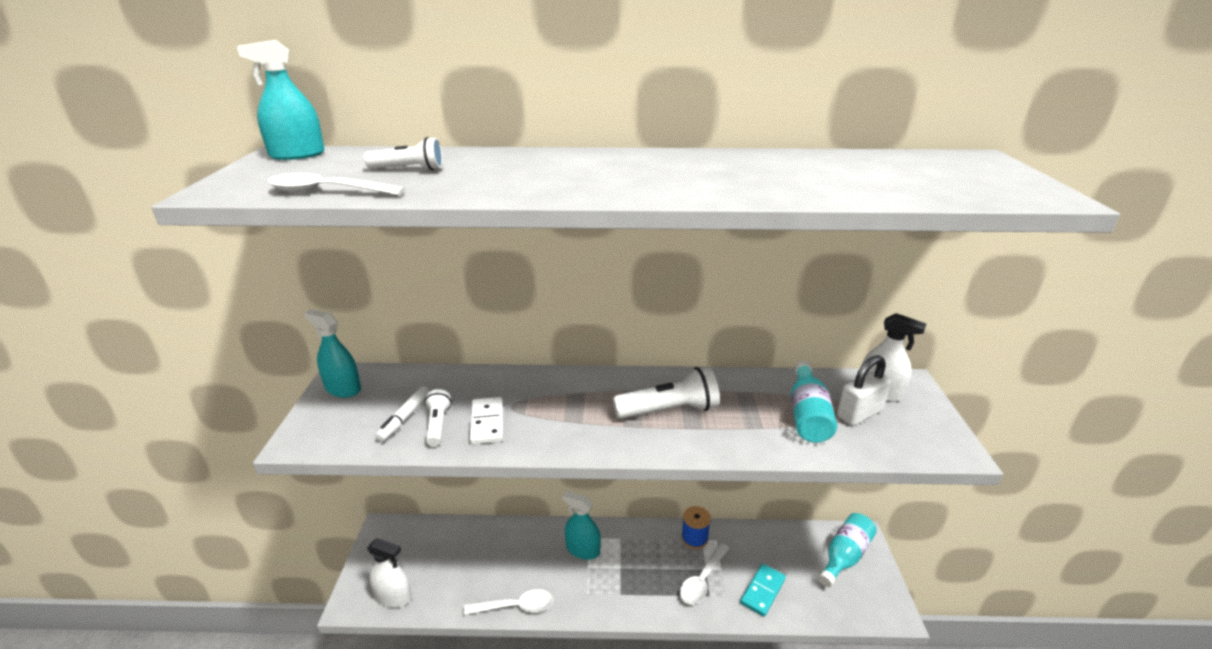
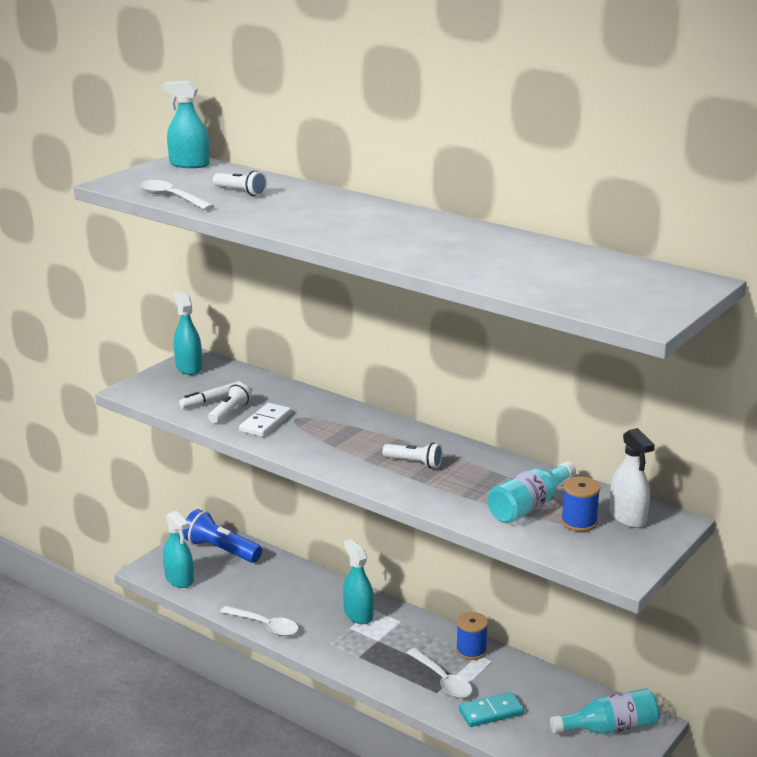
camera: 35 degrees right, 5 degrees down
(393, 596) = (179, 579): white spray bottle -> turquoise spray bottle
(410, 543) = (221, 550): none -> blue flashlight
(669, 410) = (414, 463): white flashlight -> white flashlight, size x0.59
(702, 580) = (443, 680): white spoon -> white spoon turned 105 degrees counterclockwise
(859, 414) = (579, 522): white padlock -> blue spool

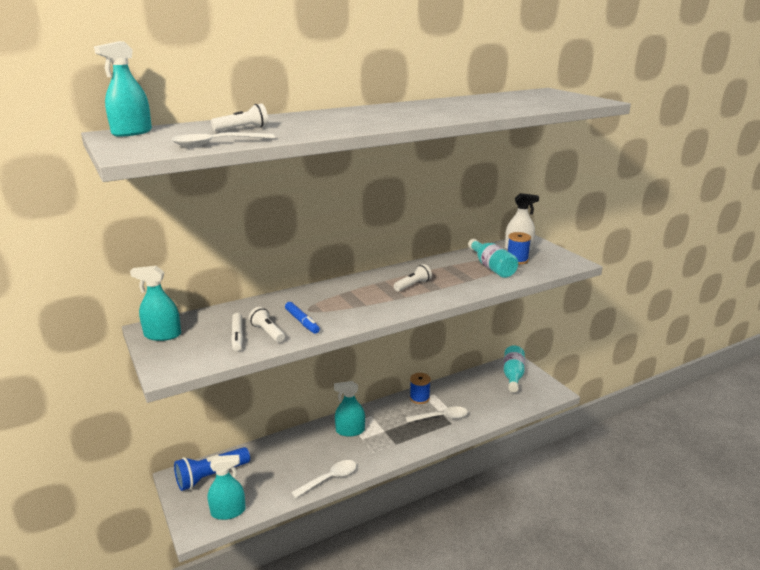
camera: 65 degrees left, 0 degrees up
(265, 422) = (302, 322): white domino -> blue marker
(491, 712) = (480, 409): turquoise domino -> none

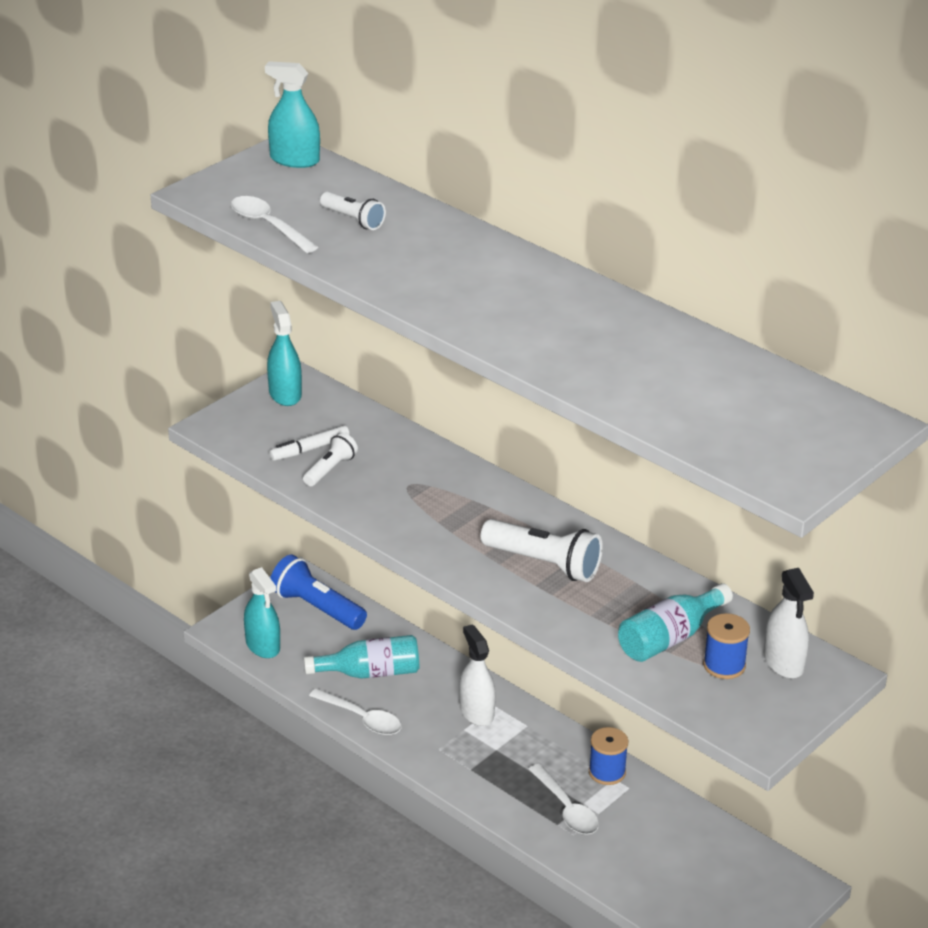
camera: 70 degrees right, 10 degrees up
(302, 322) = (372, 489): blue marker -> none
(350, 431) = (476, 712): turquoise spray bottle -> white spray bottle
(413, 285) = (544, 563): white flashlight -> white flashlight, size x1.71
(513, 375) = (754, 887): turquoise bottle -> turquoise bottle (370, 673)

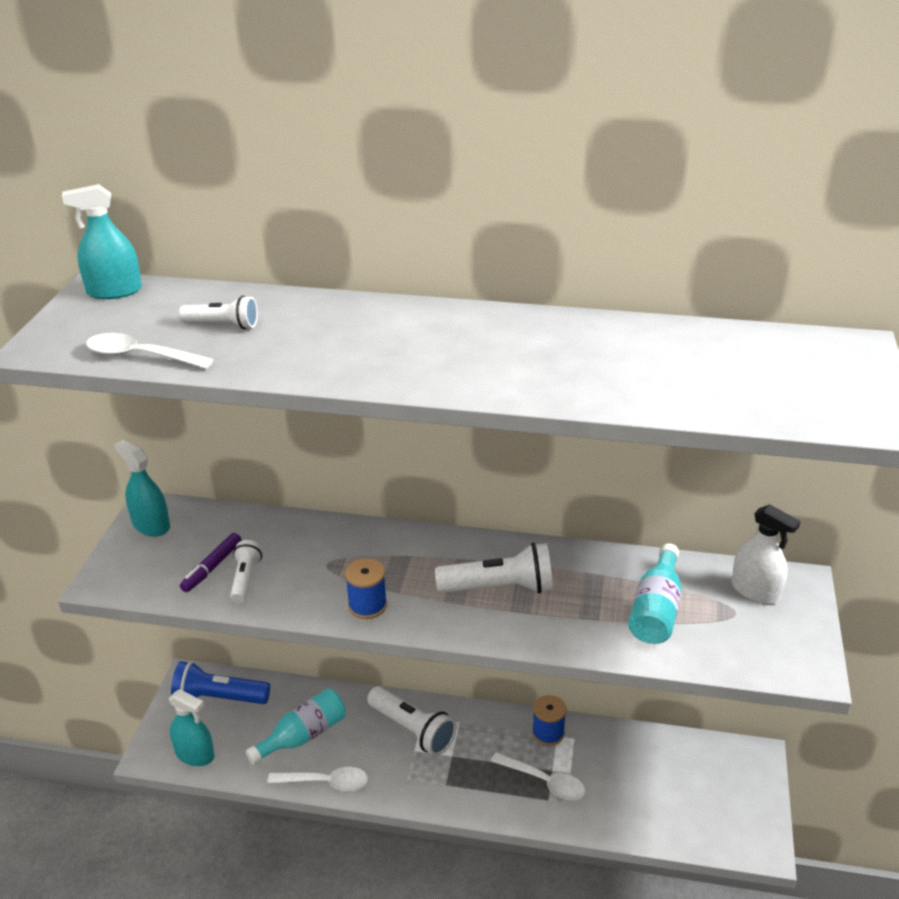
camera: 30 degrees left, 0 degrees up
(309, 449) = (212, 567): white marker -> purple marker
(476, 712) = (412, 729): white spray bottle -> white flashlight
(724, 665) = (718, 615): blue spool -> blue spool (367, 605)

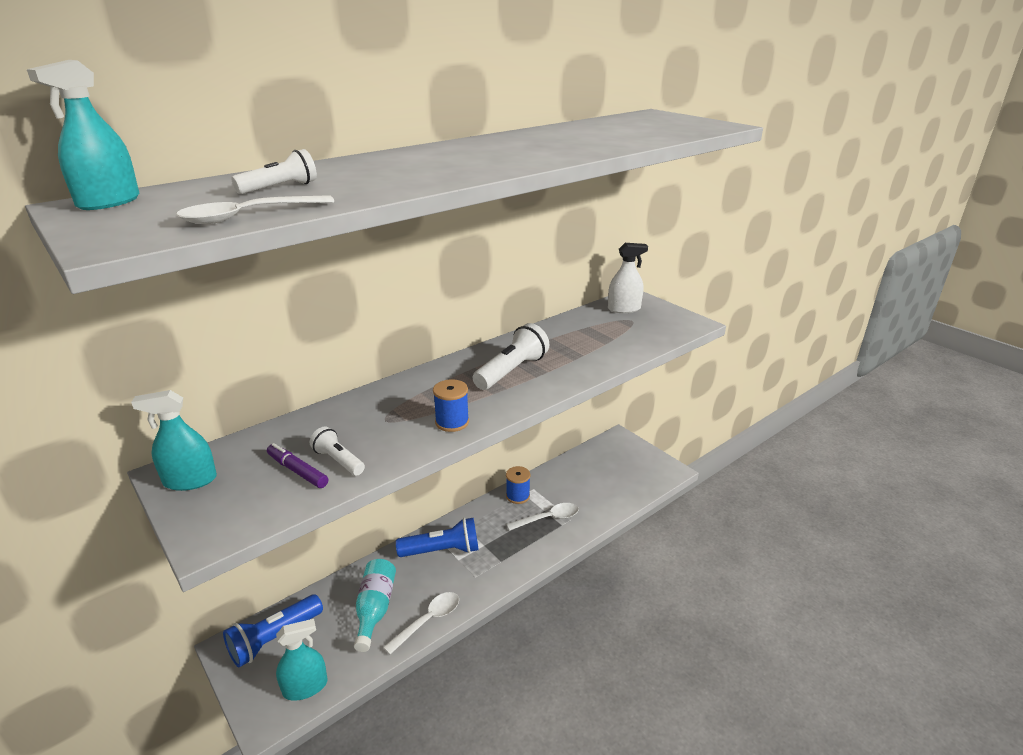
camera: 50 degrees left, 5 degrees down
(212, 567) = (297, 471): purple marker -> purple marker turned 150 degrees clockwise
(412, 729) = (442, 550): white flashlight -> blue flashlight
(656, 610) = (600, 337): turquoise bottle -> none

